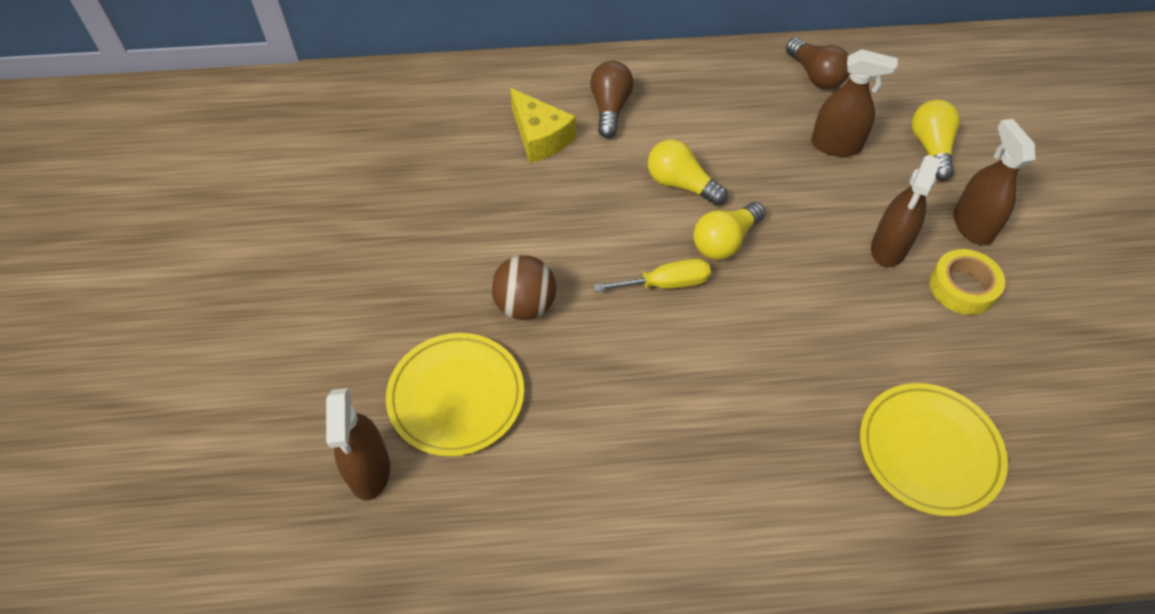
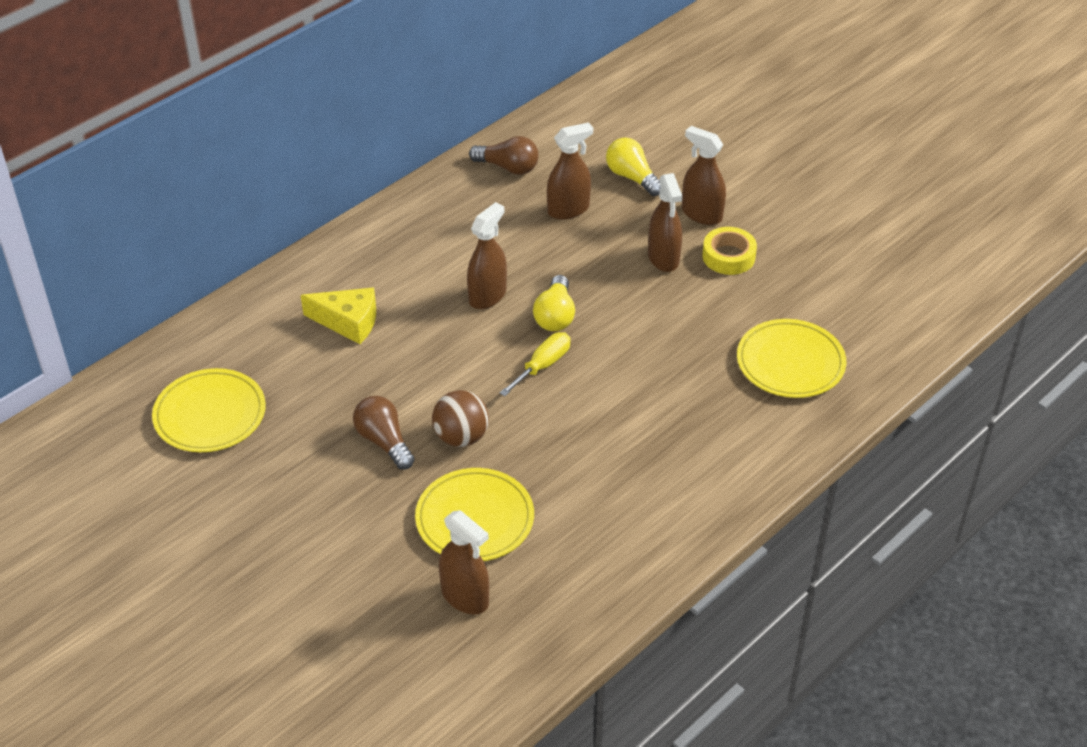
camera: 40 degrees left, 10 degrees down
(357, 151) = (210, 414): none -> yellow plate
(610, 108) = (380, 272): brown light bulb -> brown light bulb (384, 441)
(681, 184) = (487, 296): yellow light bulb -> brown spray bottle

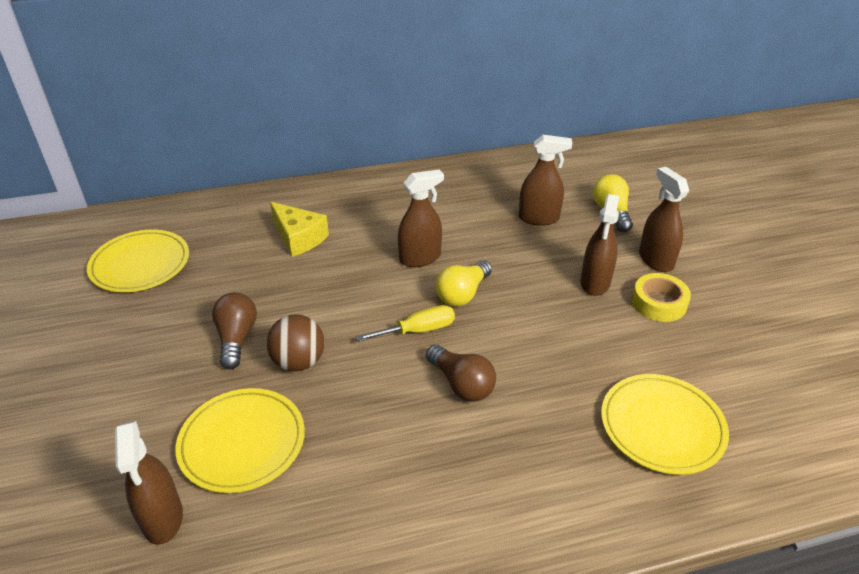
camera: 30 degrees right, 5 degrees down
(508, 167) = (513, 175): brown light bulb -> brown light bulb (461, 384)

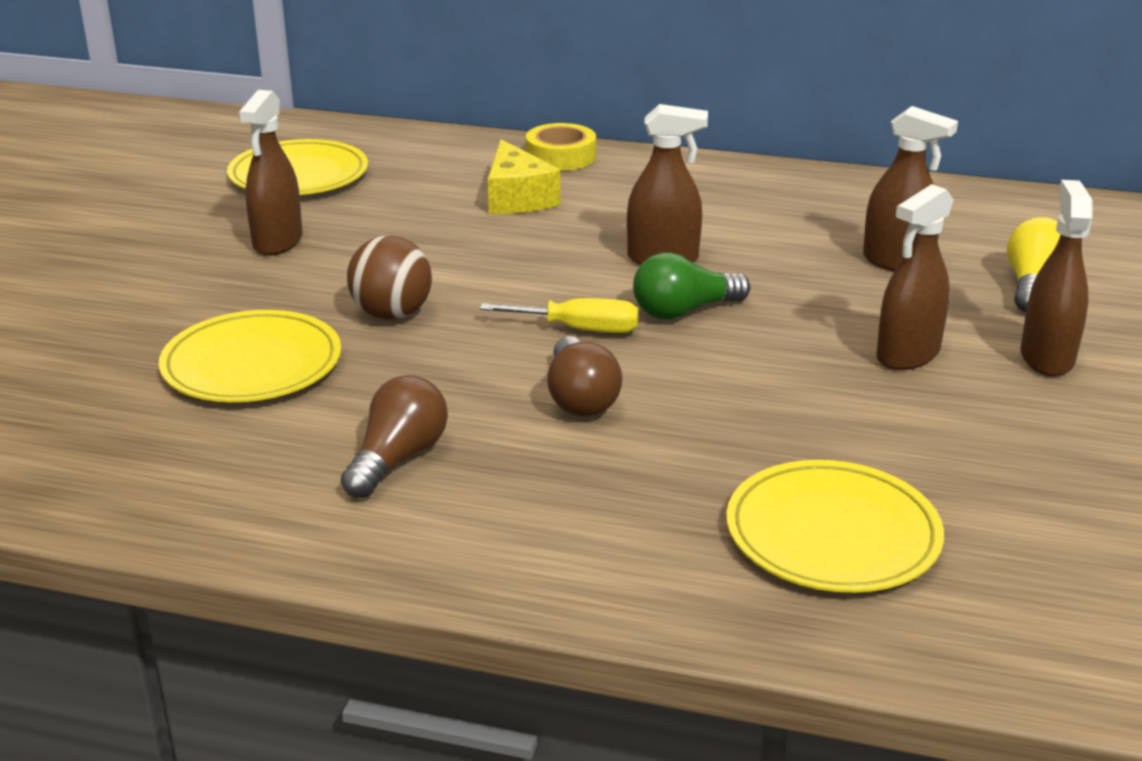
camera: 30 degrees right, 10 degrees down
(162, 518) = (105, 398): brown spray bottle -> brown spray bottle (278, 242)
(236, 338) = (340, 271): brown light bulb -> brown light bulb (398, 459)
(463, 294) = (684, 311): yellow light bulb -> green light bulb
(659, 303) = (992, 406): yellow tape -> yellow tape (561, 156)

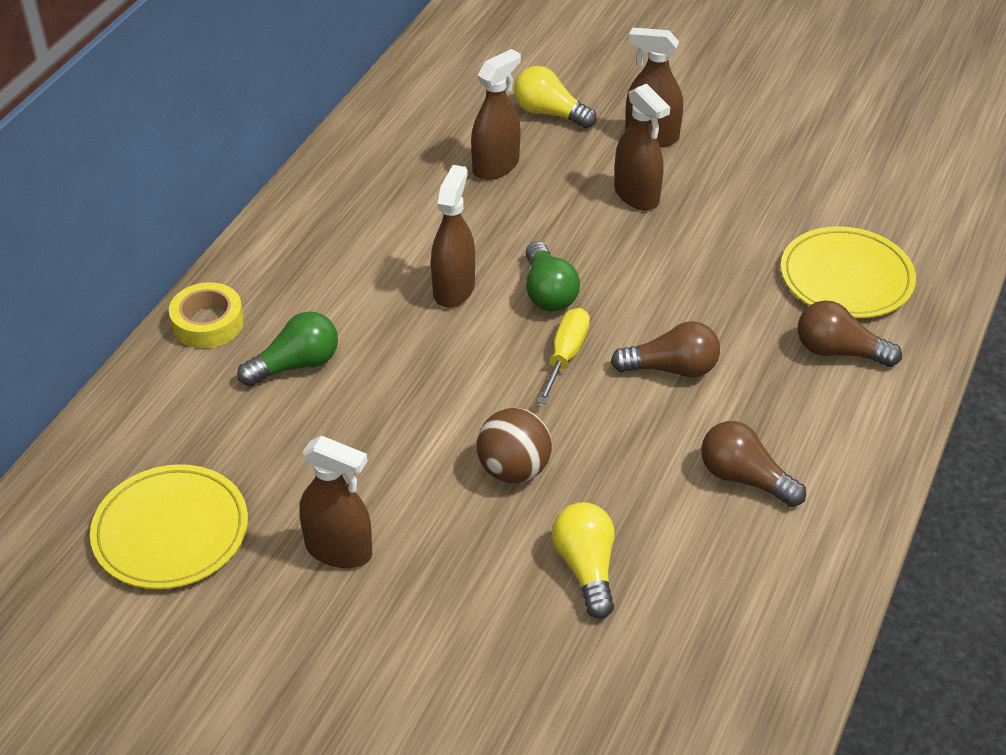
camera: 80 degrees left, 15 degrees up
(252, 364) = (586, 568): yellow plate -> yellow light bulb
(517, 198) = (296, 365): yellow cheese -> green light bulb
(662, 529) = (838, 351): none -> brown light bulb

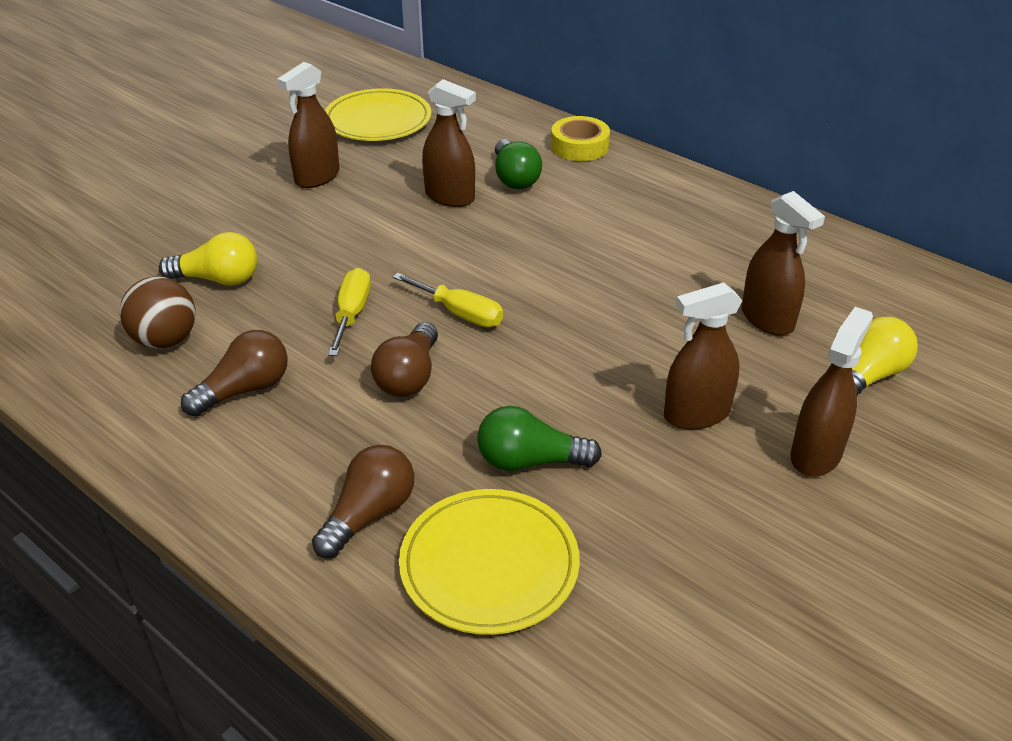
camera: 105 degrees right, 5 degrees down
(454, 289) = (577, 264): brown spray bottle -> brown spray bottle (450, 197)
(514, 469) = (341, 262): brown ball -> brown ball (165, 340)
(548, 292) = (552, 318): green light bulb -> green light bulb (530, 461)
(599, 434) = (352, 314): none -> yellow screwdriver

